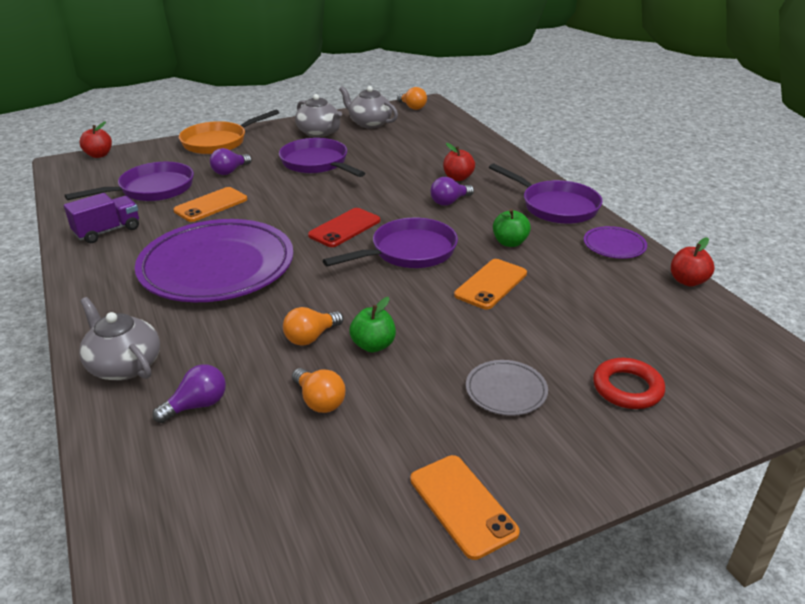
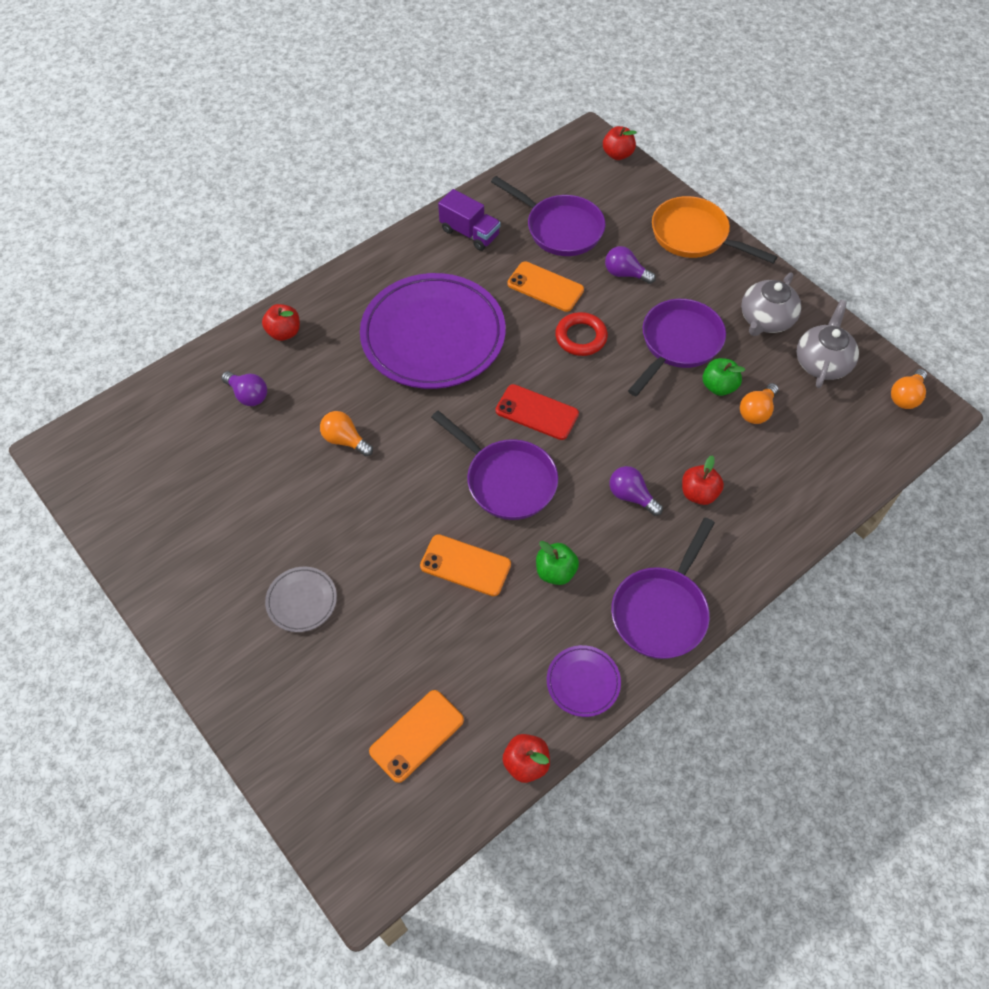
camera: 75 degrees right, 25 degrees up
(124, 365) = (284, 332): grey teapot -> red apple
(319, 401) = (266, 470): orange light bulb -> orange light bulb (756, 411)
(373, 345) = (343, 488): green apple -> green apple (719, 386)
(462, 505) = (172, 589): orange phone -> orange phone (417, 736)
(627, 388) = (323, 700): red ring -> red ring (581, 337)

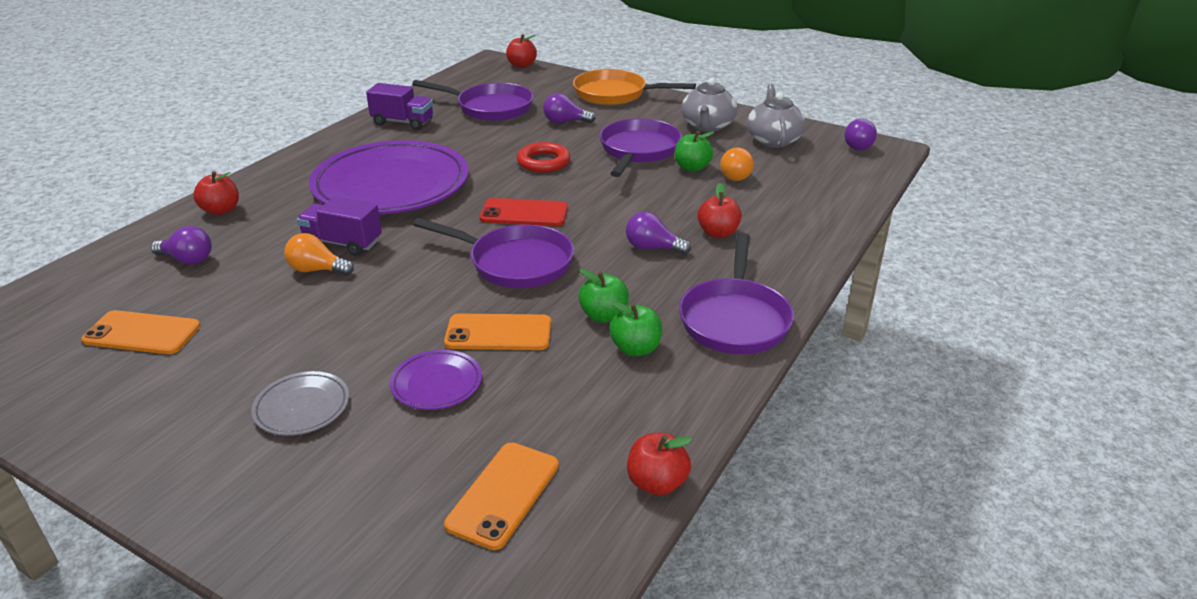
camera: 20 degrees left, 25 degrees down
(373, 410) = (343, 243): none -> purple truck
(545, 287) = (493, 140): orange phone -> orange phone (142, 333)
(566, 619) = (636, 349): none -> green apple
(583, 682) = (684, 394): purple plate -> purple plate (437, 384)
(906, 396) = (858, 145): orange light bulb -> purple light bulb

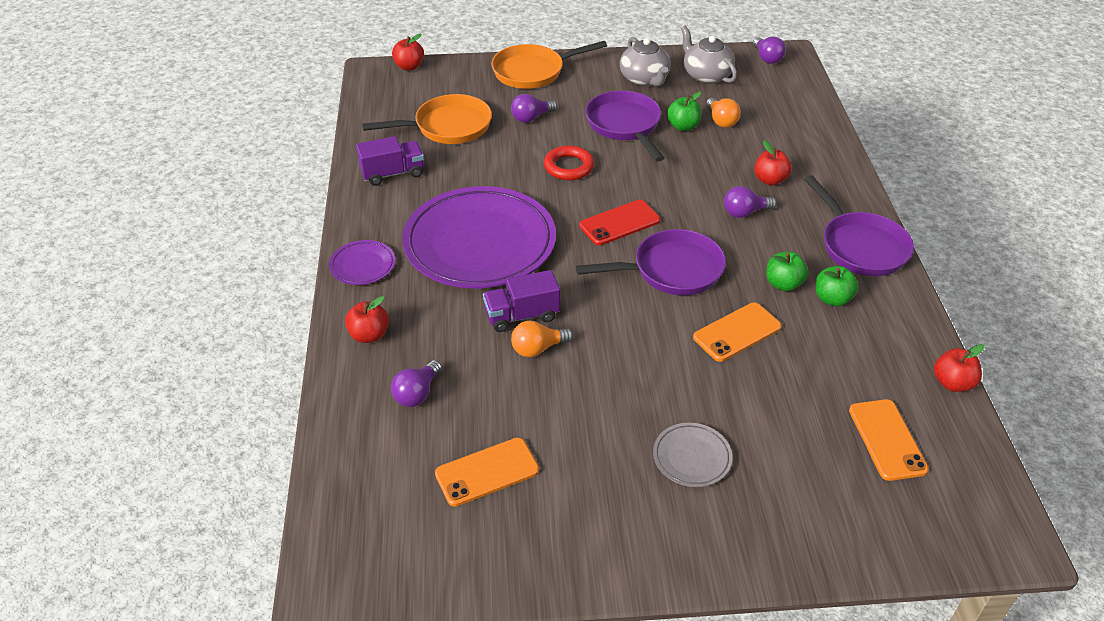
camera: 35 degrees left, 10 degrees up
(187, 259) = (417, 393): purple light bulb -> purple light bulb turned 135 degrees clockwise
(437, 384) = (751, 391): purple plate -> purple plate (363, 265)
(490, 108) = (448, 127): purple pan -> orange pan

